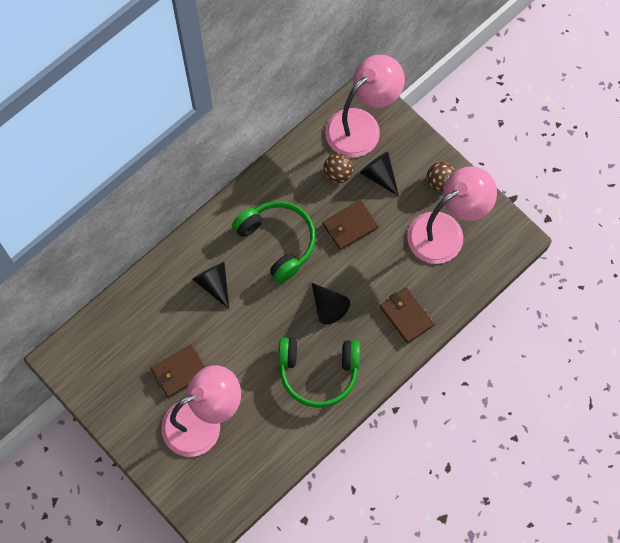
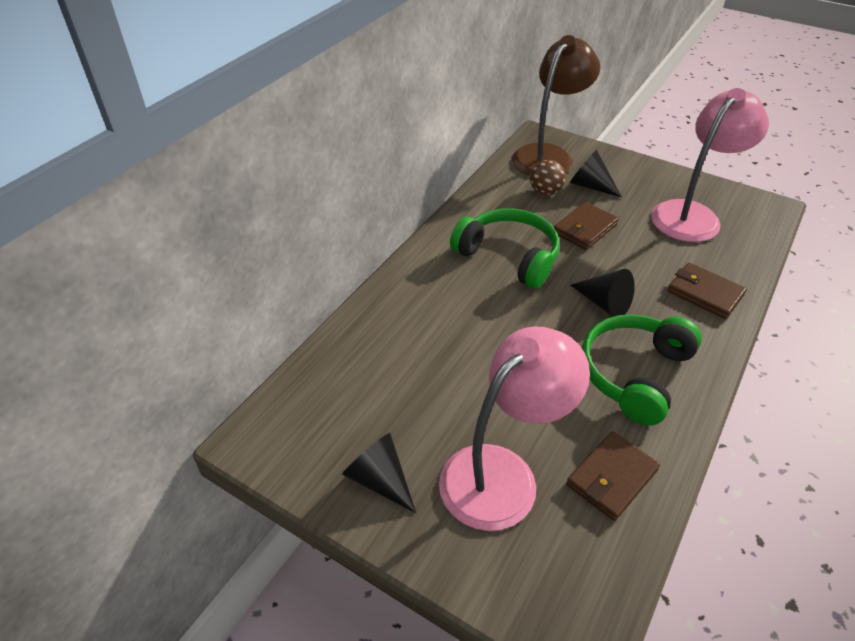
camera: 15 degrees left, 25 degrees down
(180, 371) = (441, 415): brown wallet -> brown wallet (611, 477)
(214, 284) = (448, 310): black cone -> black cone (379, 479)
(318, 372) = (634, 374): green headphones -> green headphones turned 135 degrees clockwise
(362, 125) = (548, 155): pink lamp -> brown lamp
(440, 182) = (657, 180): brown ball -> none

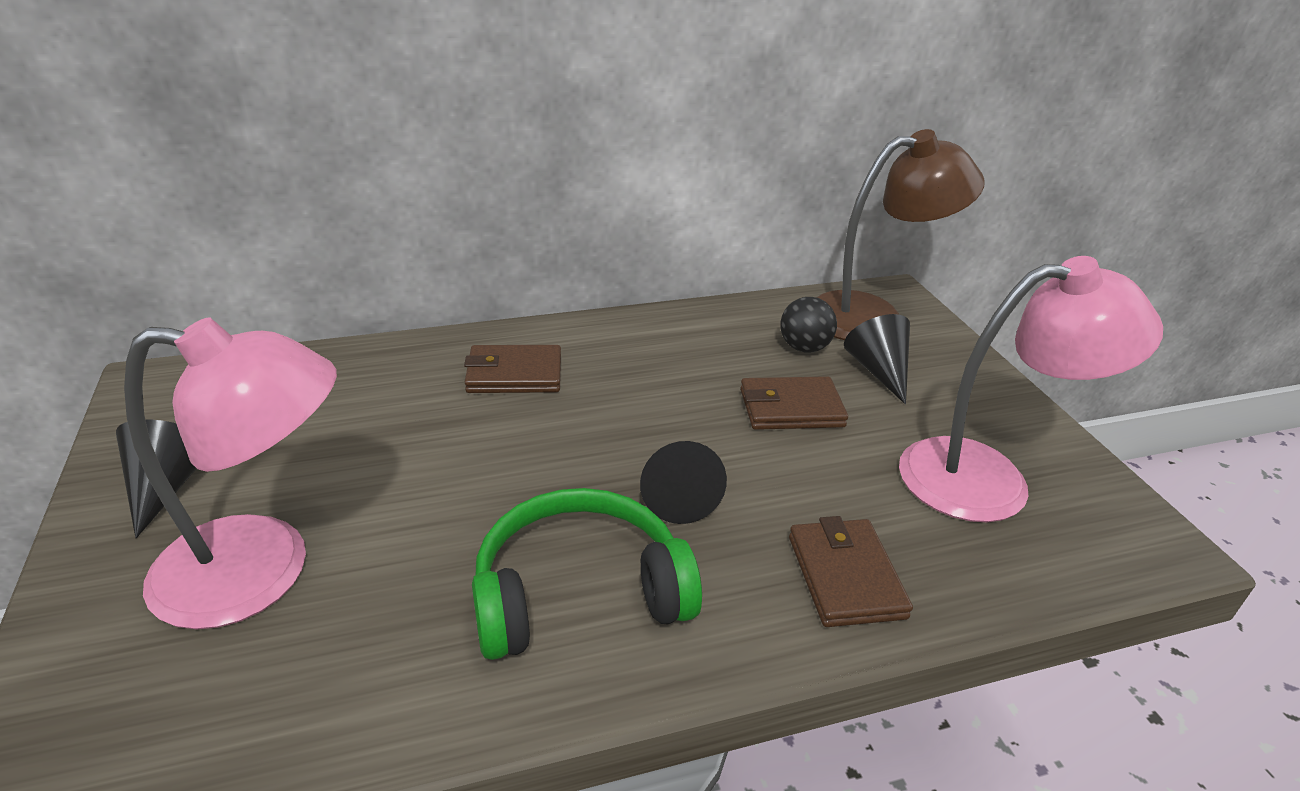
camera: 40 degrees right, 10 degrees down
(508, 256) = (646, 383): green headphones -> none
(545, 192) = (804, 348): brown ball -> black ball
(611, 477) = (349, 675): brown wallet -> brown wallet (514, 374)

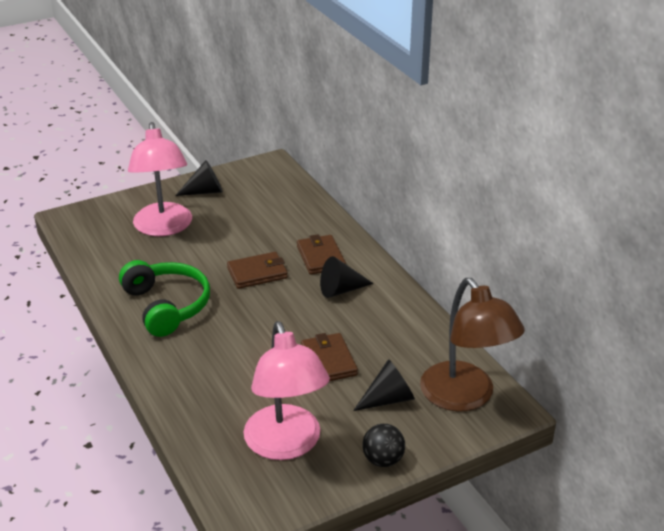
camera: 80 degrees right, 0 degrees up
(677, 495) = (237, 326): black cone -> black cone (341, 290)
(804, 348) = (402, 363): black ball -> black ball (383, 460)
(845, 576) = (192, 385): brown wallet -> brown wallet (257, 273)

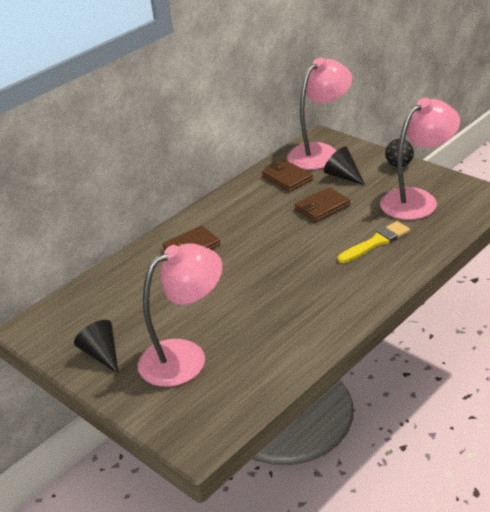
camera: 105 degrees left, 0 degrees up
(166, 306) = (309, 305): green headphones -> none
(227, 380) = (376, 242): none -> yellow brush
(257, 273) = (232, 272): brown wallet -> brown wallet (287, 178)
(341, 290) = (232, 225): black cone -> none
(465, 397) = (320, 152): brown lamp -> pink lamp

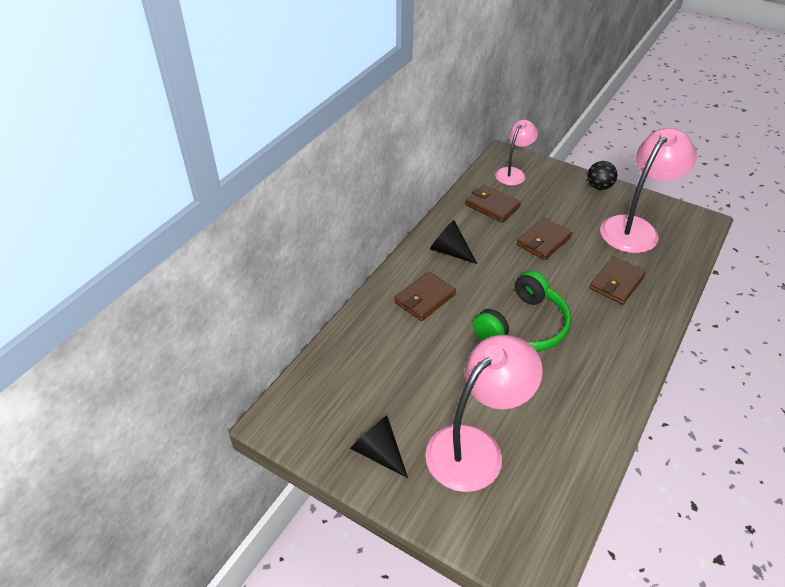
camera: 15 degrees left, 10 degrees up
(270, 272) = (523, 326): none -> green headphones
(320, 152) = (513, 173): pink lamp -> pink lamp, size x0.58
(343, 176) = (549, 202): black cone -> black cone (450, 251)
(376, 242) = (616, 282): yellow brush -> brown wallet

